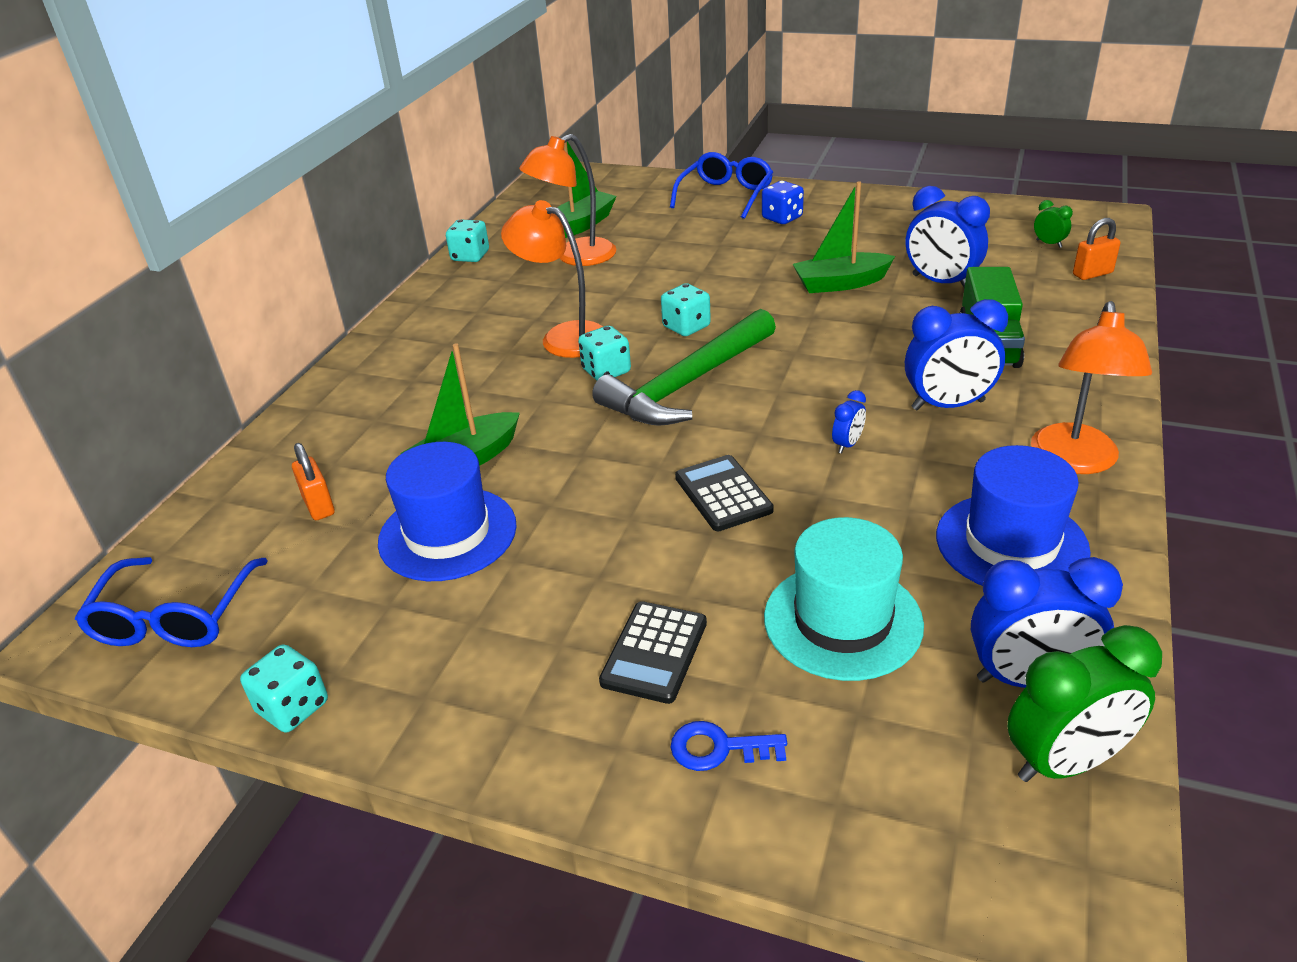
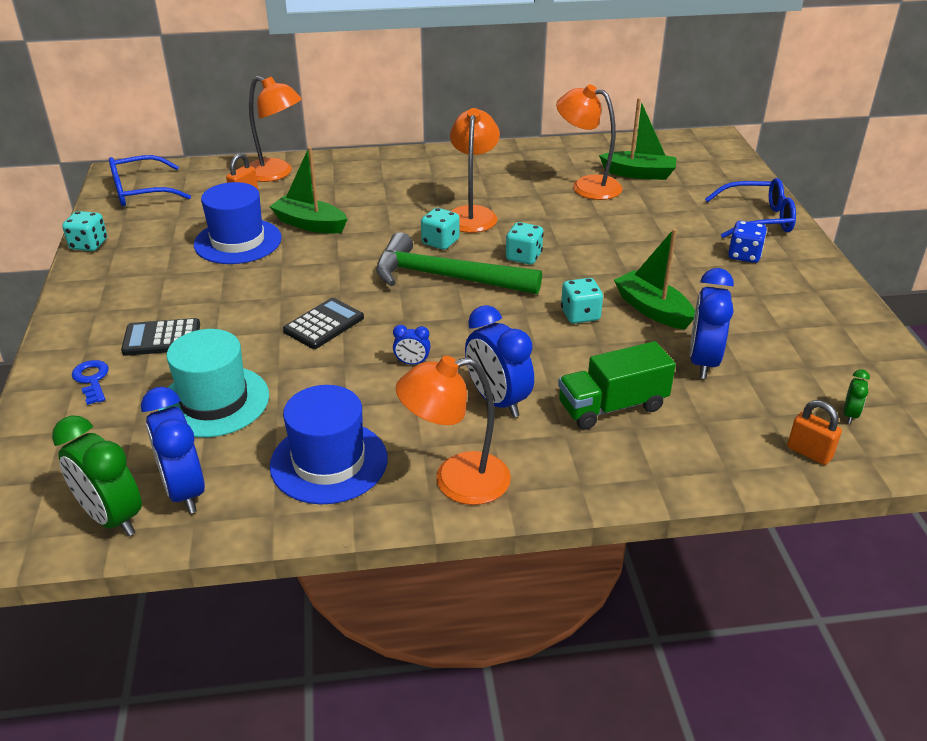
camera: 60 degrees right, 0 degrees up
(287, 464) = (276, 173): none -> orange lamp
(470, 256) = (551, 149): turquoise dice -> turquoise dice (580, 315)

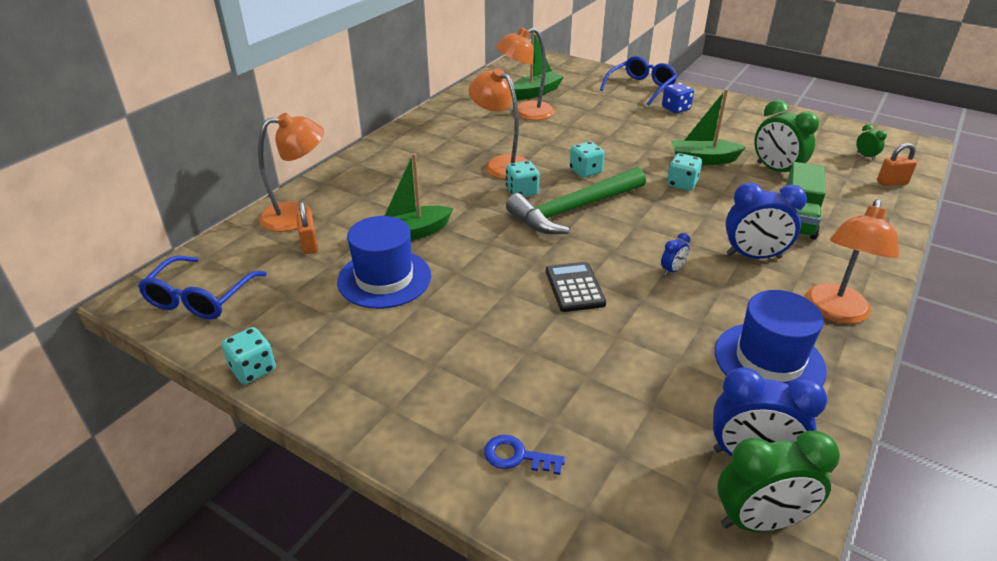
camera: 50 degrees left, 0 degrees up
(162, 338) = (494, 383): black calculator -> none
(214, 401) = (630, 389): turquoise hat -> none
(703, 362) = (776, 171): blue clock -> green clock

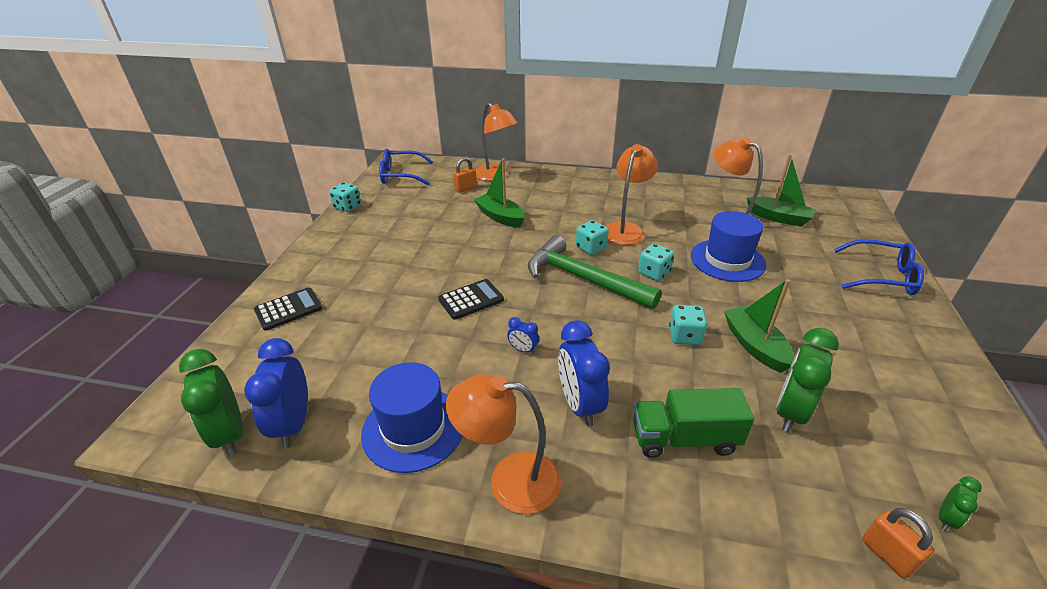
camera: 70 degrees right, 0 degrees up
(384, 278) = (444, 221): blue hat -> blue hat (727, 260)
(517, 456) = (288, 309): blue key -> black calculator
(675, 109) = (860, 309): blue dice -> none

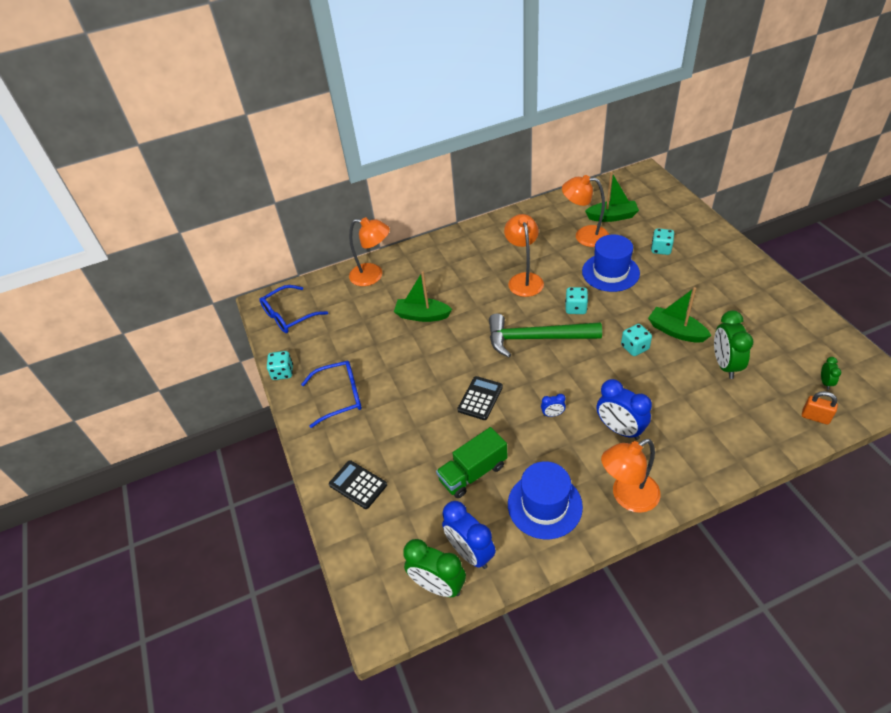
camera: 30 degrees left, 10 degrees up
(288, 309) = (358, 485): black calculator -> black calculator turned 75 degrees counterclockwise
(466, 188) = (363, 301): orange padlock -> none
(591, 248) = (516, 309): turquoise dice -> turquoise dice (661, 249)
(684, 438) = (689, 414): green truck -> green truck (473, 473)
(882, 276) = (704, 238): blue glasses -> blue glasses (340, 396)

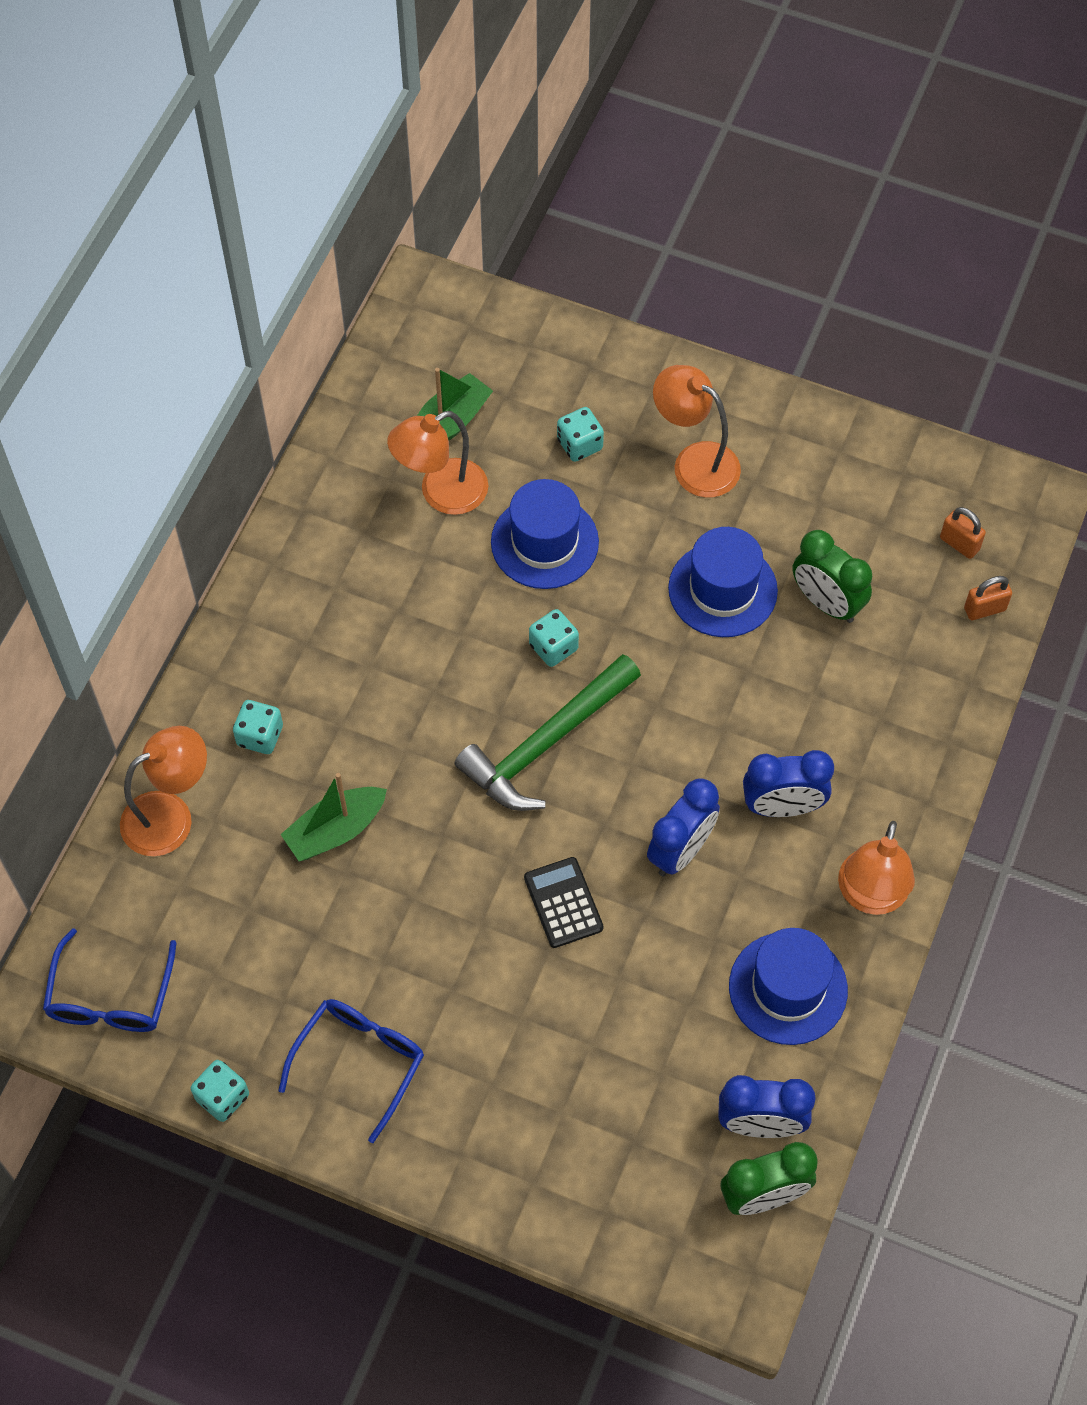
camera: 50 degrees left, 15 degrees up
(358, 485) = (531, 1162): black calculator -> none
(473, 473) = (662, 1019): green truck -> none
(524, 279) = (427, 647): orange lamp -> orange lamp (694, 462)
(552, 414) = (681, 851): blue clock -> blue clock, size x2.11
(634, 347) = (692, 658): turquoise dice -> turquoise dice (260, 736)
(676, 331) = (722, 589): green boat -> blue hat
(825, 382) = (959, 544): green clock -> orange padlock

